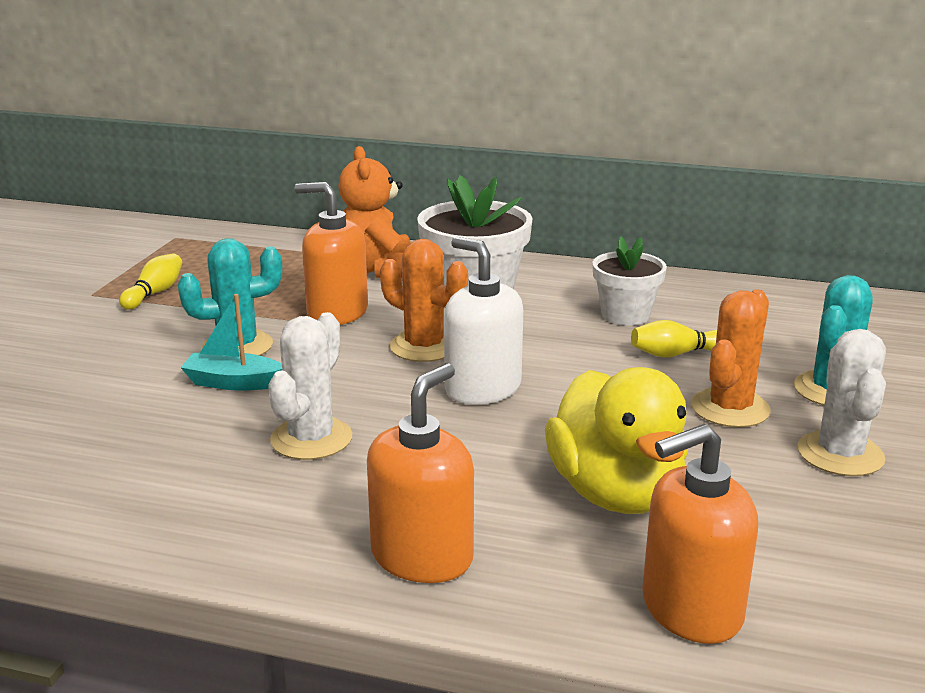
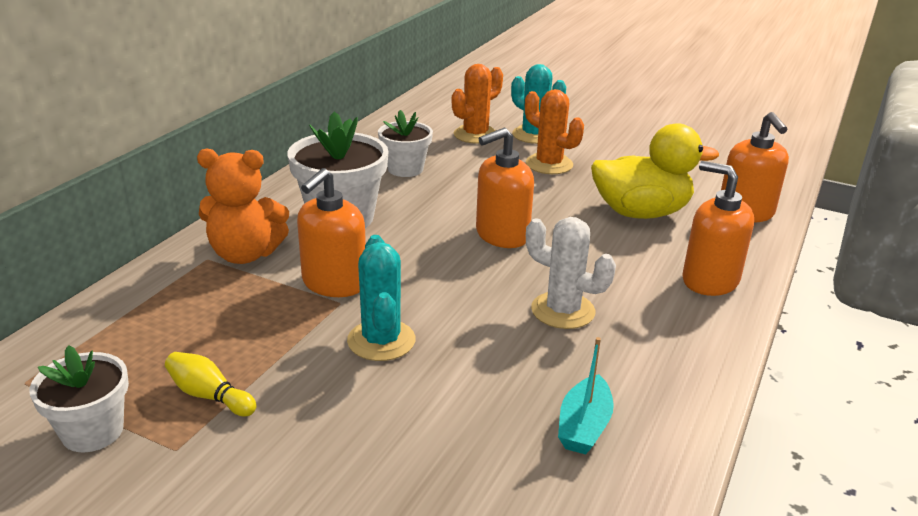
camera: 80 degrees left, 5 degrees up
(115, 266) = (92, 431): none -> white flower pot
(233, 383) = (457, 345): turquoise boat -> turquoise boat (584, 426)
(424, 347) = (423, 249): orange cactus -> orange cactus (475, 135)
(482, 388) = (501, 235): white soap dispenser -> orange soap dispenser
(676, 354) = (473, 165): yellow bowling pin -> none
(840, 454) = (604, 149): white cactus -> none

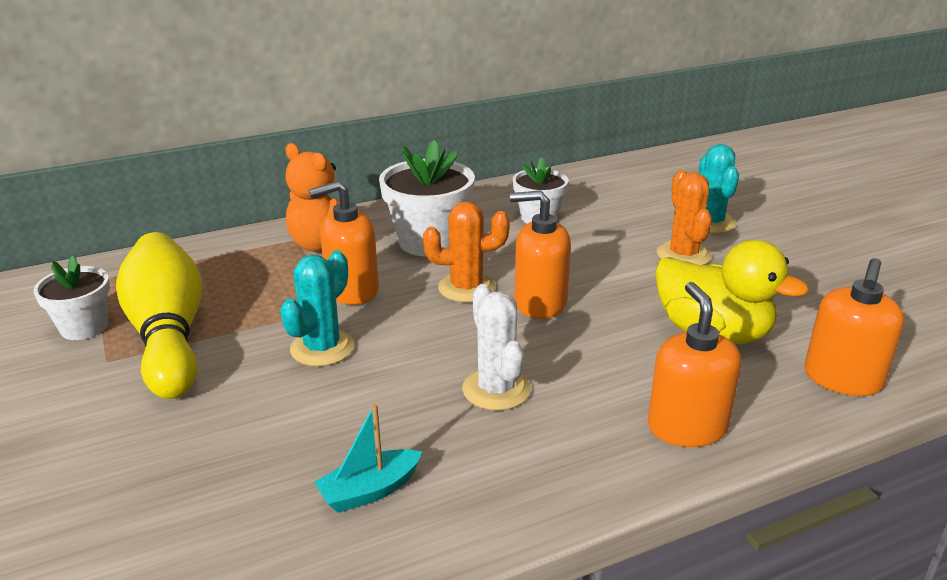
camera: 40 degrees right, 0 degrees up
(209, 396) = (169, 335): yellow bowling pin -> yellow bowling pin, size x2.45
(475, 135) = (649, 206): orange cactus -> orange cactus (466, 288)

